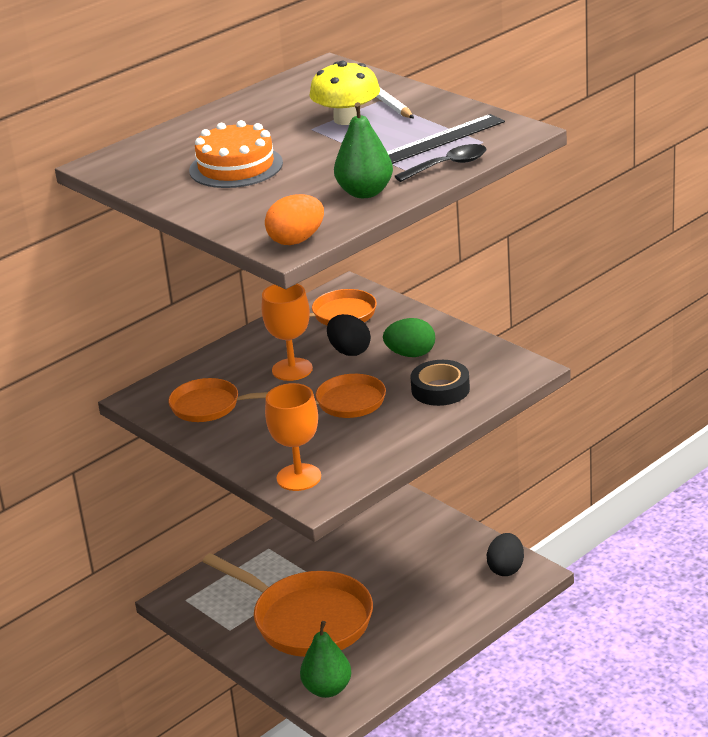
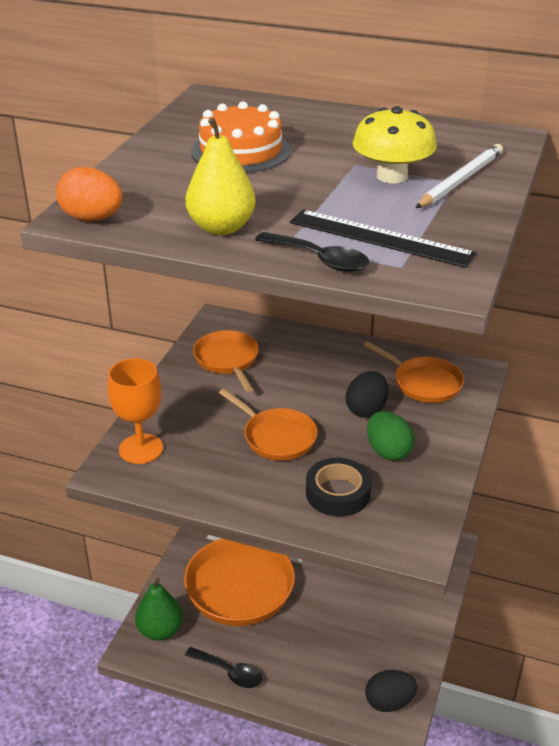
camera: 60 degrees right, 5 degrees up
(292, 369) = (312, 386): orange goblet -> none
(365, 192) = (221, 228): green pear -> yellow pear
(410, 655) = (229, 672): none -> black spoon

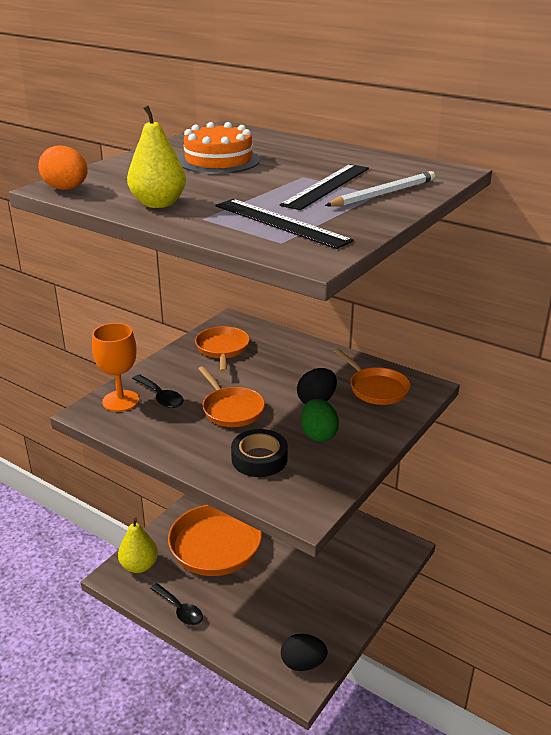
camera: 15 degrees right, 5 degrees down
(160, 630) = (139, 566): green pear -> yellow pear
(319, 260) = (217, 231): black spoon -> black spoon (160, 397)
(392, 176) = (327, 186): yellow mushroom -> black ruler

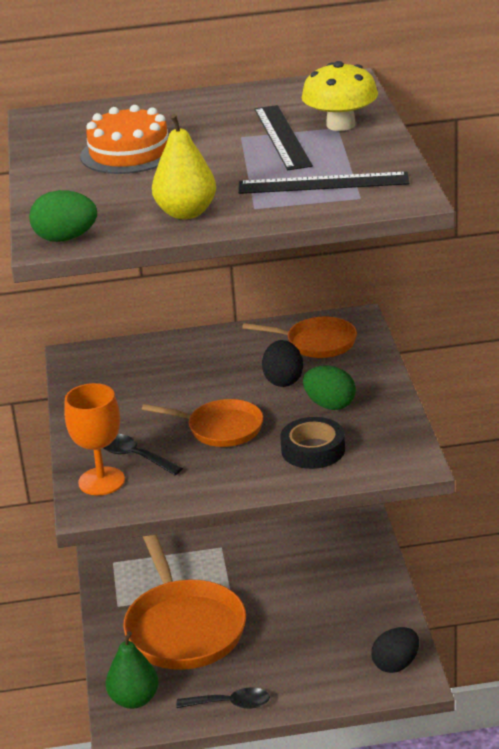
camera: 40 degrees left, 0 degrees up
(66, 189) = (65, 238): orange egg -> green egg
(139, 566) = (134, 700): yellow pear -> green pear
(160, 397) = (134, 456): black spoon -> black spoon turned 150 degrees counterclockwise
(222, 349) = (116, 385): orange pan -> none
(383, 194) = (340, 125): white pencil -> yellow mushroom

